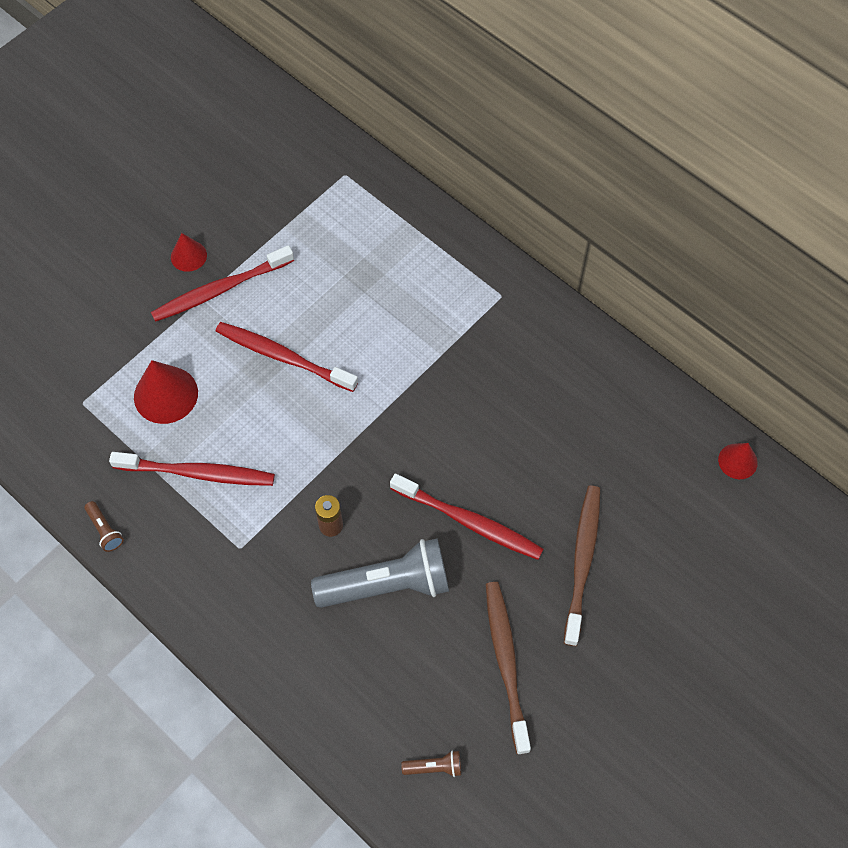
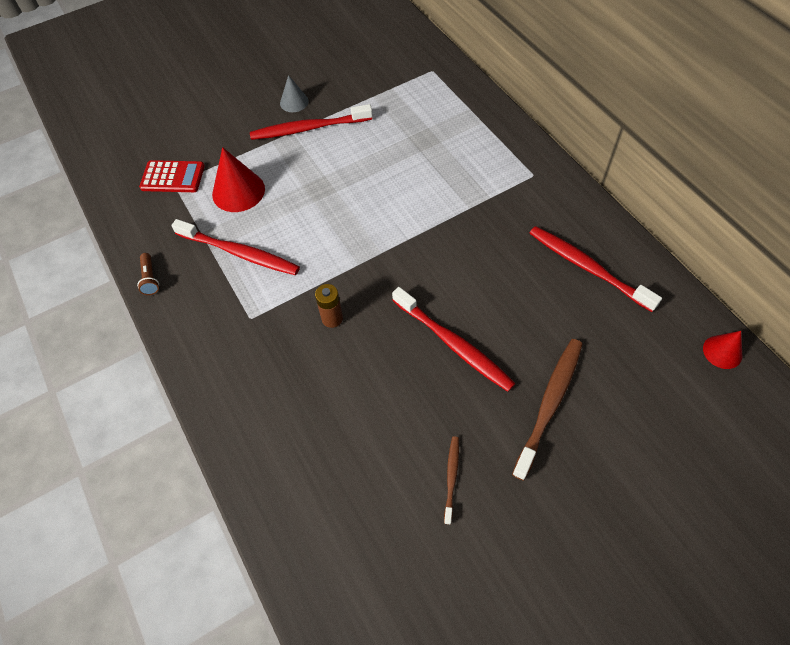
camera: 20 degrees right, 5 degrees down
(77, 394) = (172, 177): none -> red calculator
(188, 256) = (294, 102): red cone -> grey cone
(283, 356) = (339, 183): red toothbrush -> red toothbrush (587, 267)
(387, 584) = (364, 379): grey flashlight -> none
(434, 767) = (353, 558): brown flashlight -> none
(506, 662) = (451, 477): brown toothbrush -> brown toothbrush, size x0.52

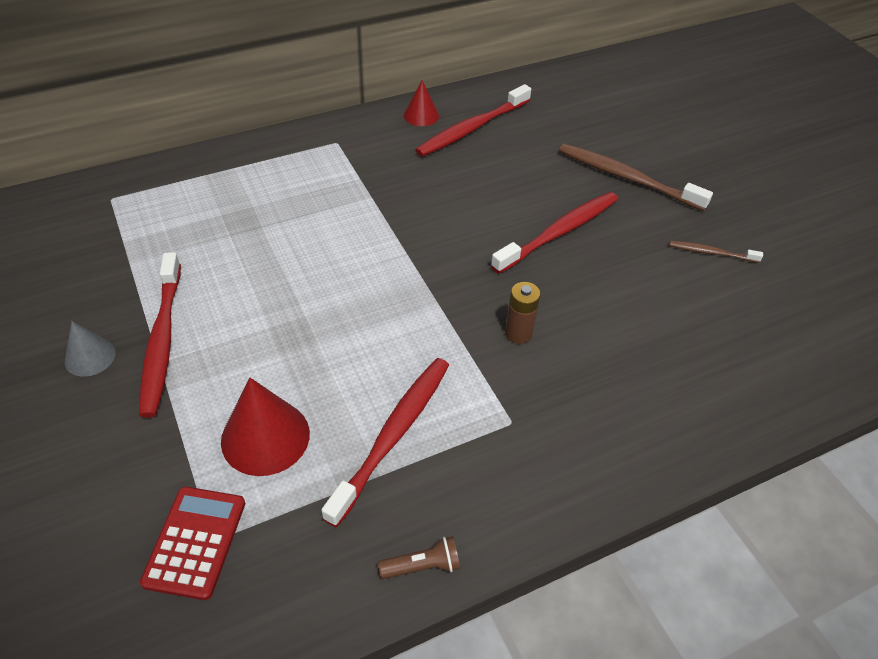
camera: 90 degrees left, 10 degrees down
(722, 352) = (571, 76): red cone -> red cone (421, 115)

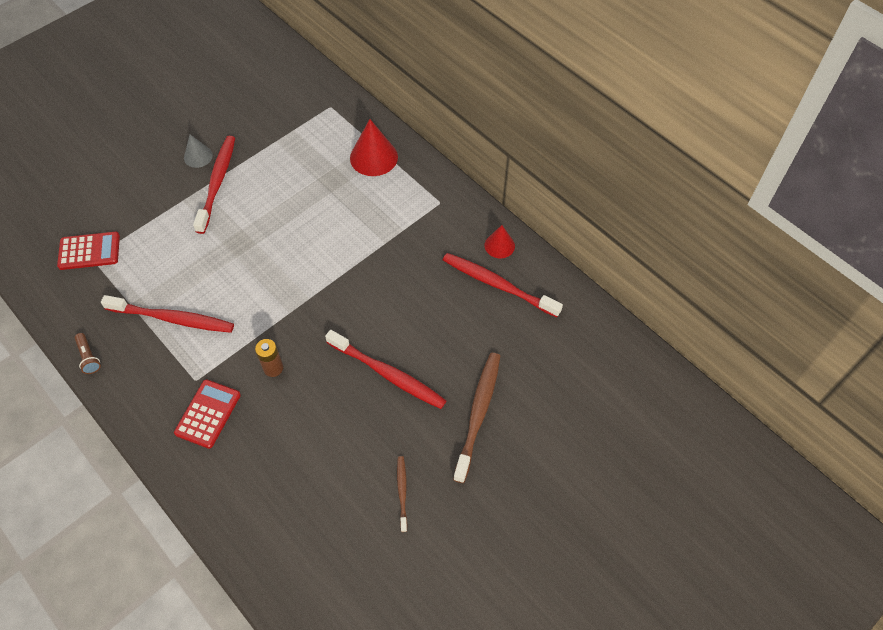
camera: 75 degrees right, 10 degrees up
(162, 341) = (217, 182): red toothbrush -> red toothbrush turned 120 degrees clockwise
(265, 437) = (159, 257): red cone -> red cone (373, 157)
(571, 415) = (208, 414): none -> red calculator

